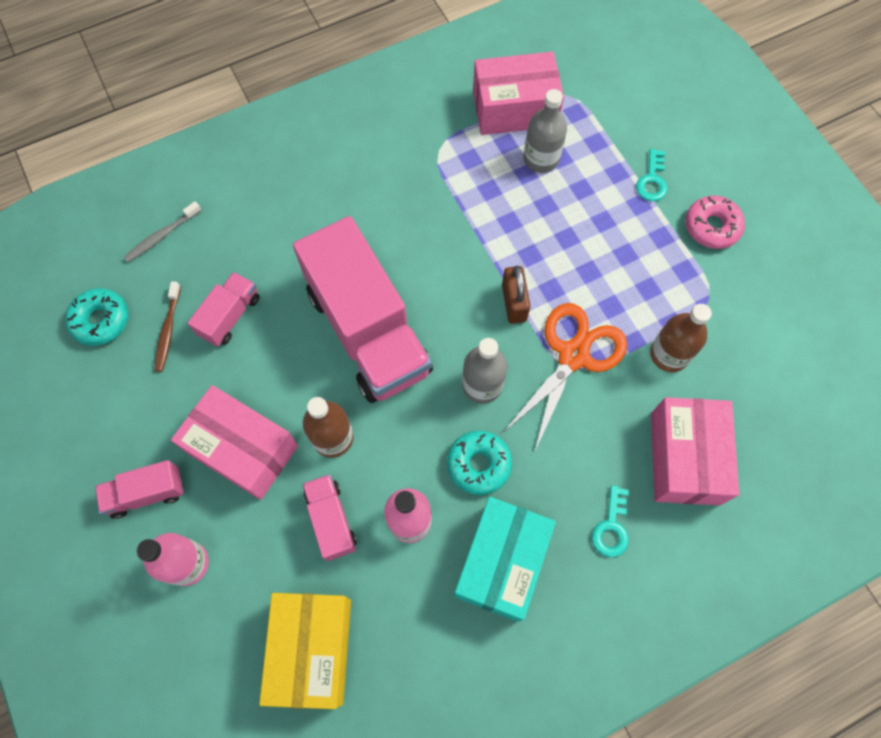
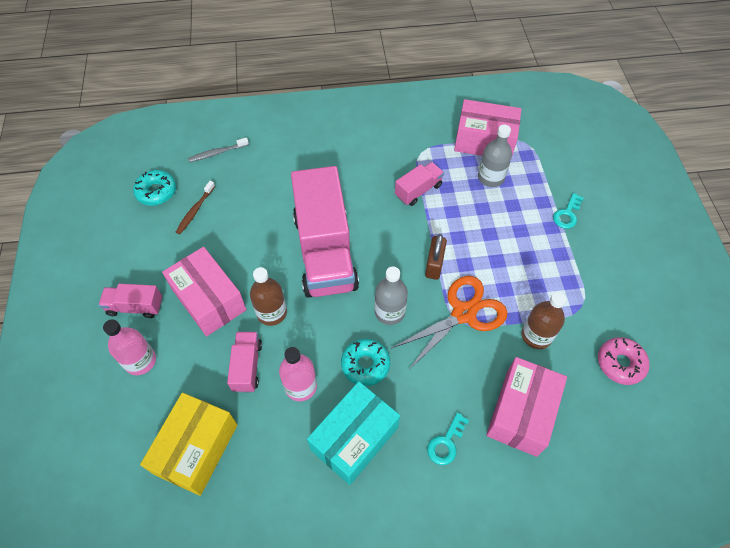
camera: 20 degrees right, 10 degrees down
(230, 316) = (238, 214): pink truck -> pink truck (418, 190)
(711, 227) = (601, 258): pink donut -> pink donut (620, 363)

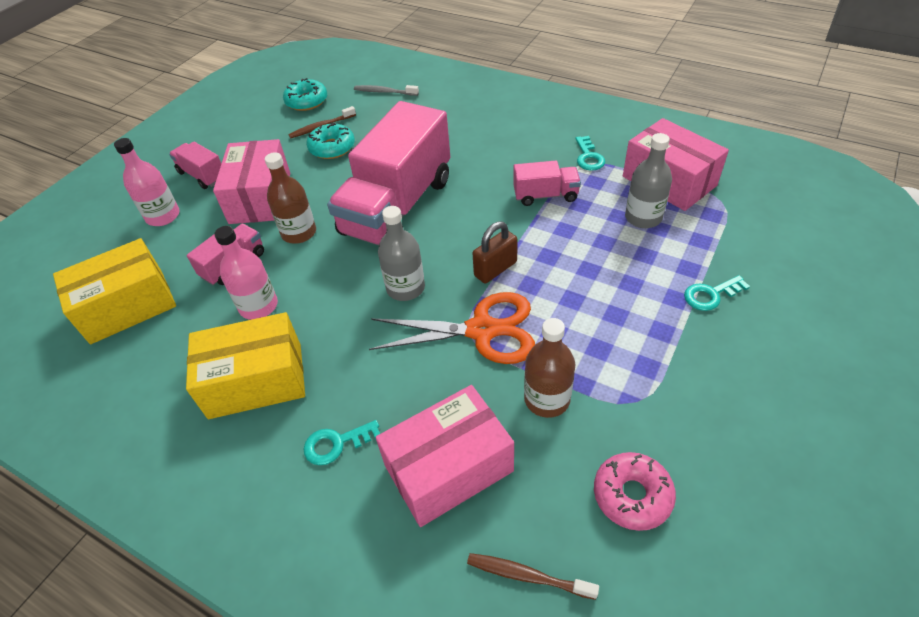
camera: 40 degrees right, 10 degrees down
(354, 438) = (256, 380): turquoise box -> yellow box
(365, 364) = (334, 321): turquoise donut -> turquoise donut (332, 148)
(420, 145) = (588, 157): none -> turquoise key
(608, 442) = (527, 576): none -> brown toothbrush

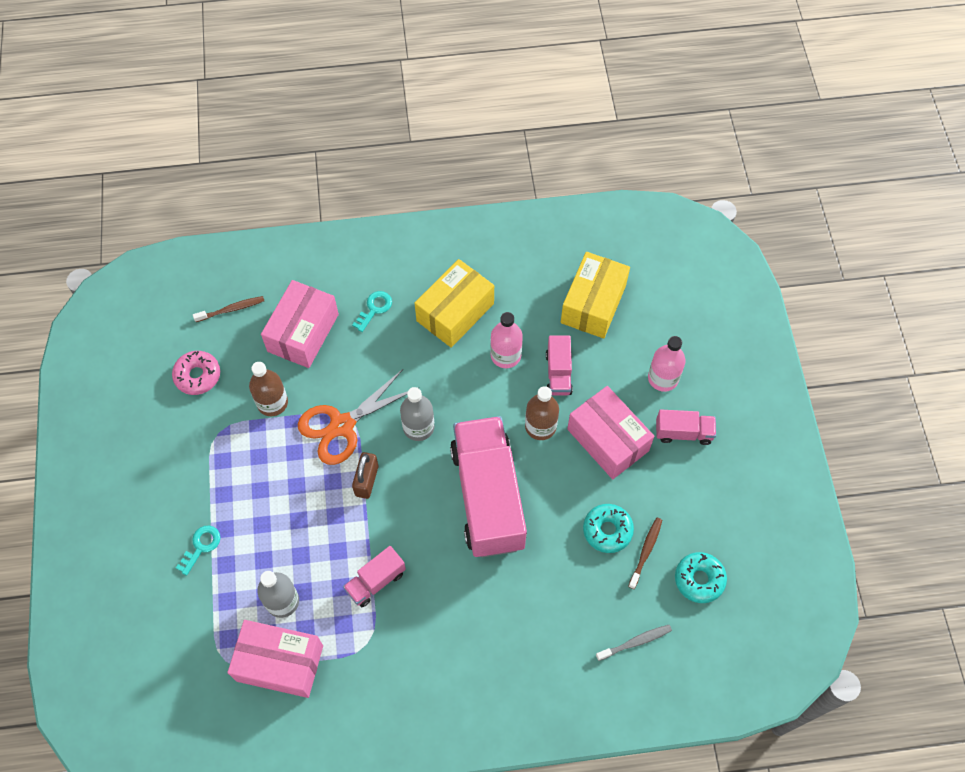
camera: 140 degrees right, 15 degrees up
(588, 157) = (366, 656): turquoise key -> none

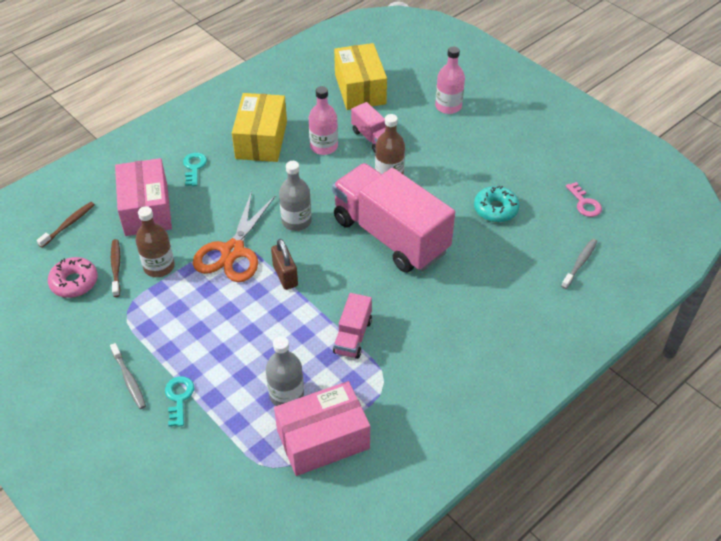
camera: 35 degrees left, 15 degrees down
(176, 503) = (129, 380): none -> grey toothbrush
(608, 440) = (444, 158): pink box -> none
(645, 551) = (533, 207): brown toothbrush -> brown toothbrush (116, 267)
(683, 432) = (491, 129): pink truck -> none
(699, 579) = (584, 203): turquoise donut -> pink key

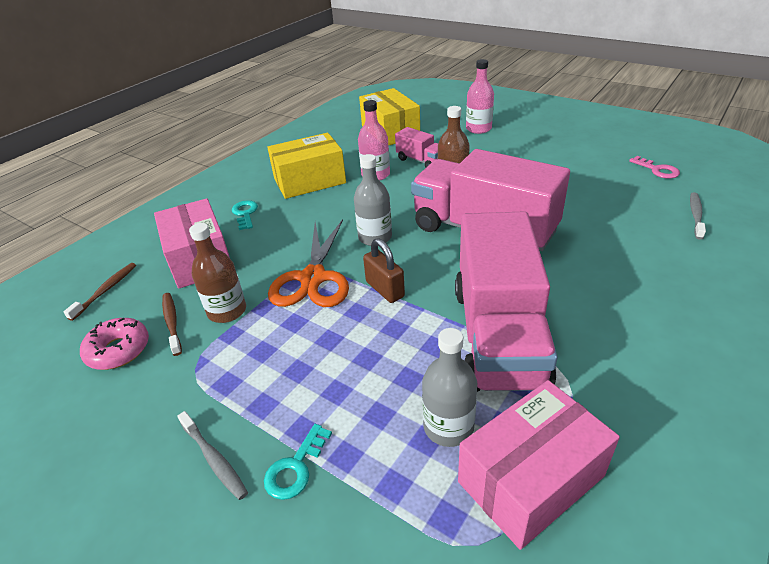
camera: 10 degrees left, 10 degrees down
(179, 397) = (295, 468): turquoise key -> turquoise key turned 135 degrees counterclockwise
(261, 140) = (309, 181): yellow box -> yellow box turned 75 degrees clockwise
(353, 336) = (498, 335): pink truck -> pink truck, size x2.23
(495, 209) = (576, 190): turquoise donut -> none

